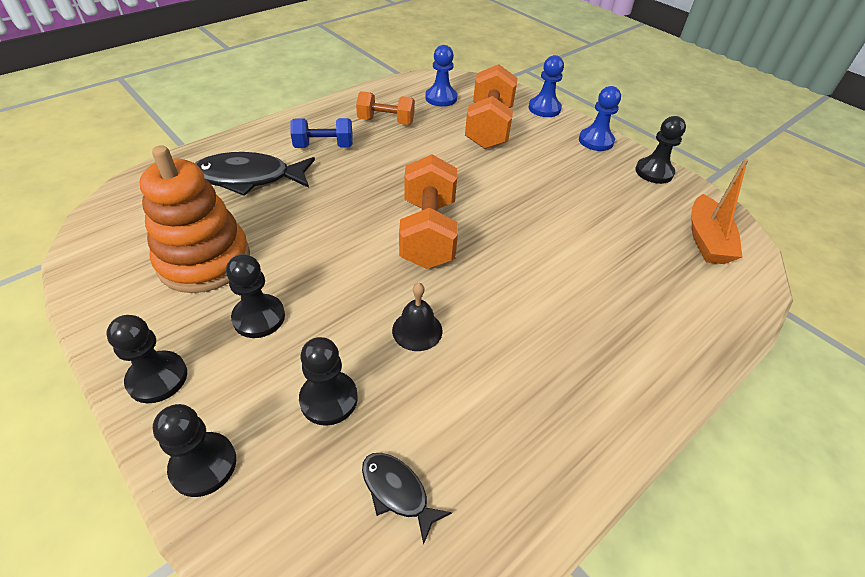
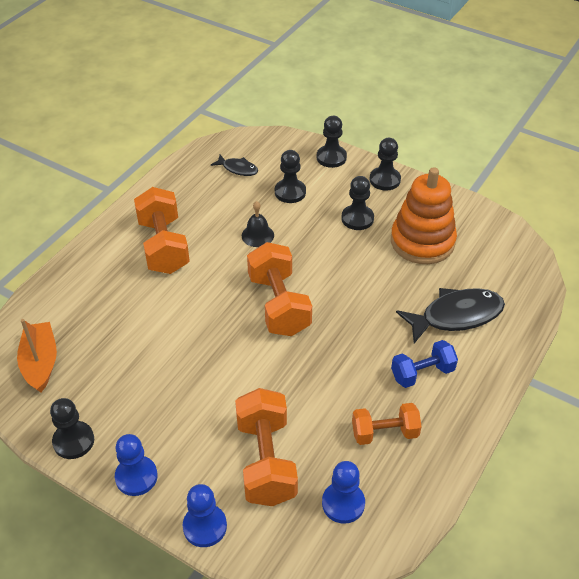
camera: 165 degrees right, 0 degrees up
(562, 350) = (163, 246): none -> orange dumbbell

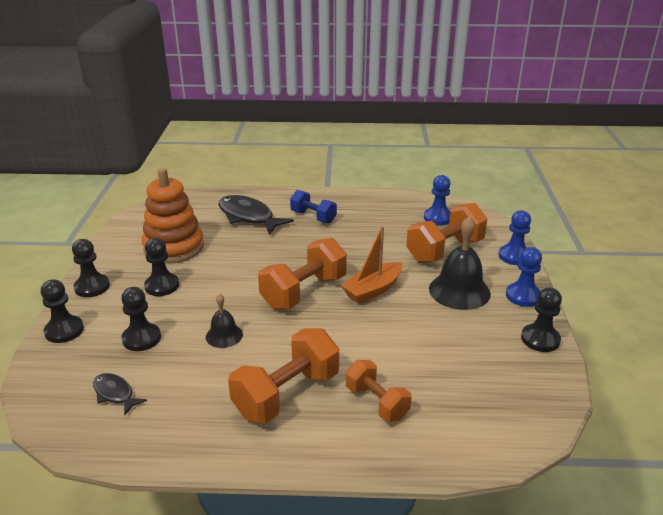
camera: 120 degrees left, 15 degrees down
(40, 363) = (505, 403): orange boat -> orange boat (373, 290)
(188, 425) = (459, 291): none -> black bell
(238, 169) = (115, 394): black fish -> black fish turned 45 degrees counterclockwise
(384, 433) = (374, 218): orange dumbbell -> orange dumbbell (377, 402)

